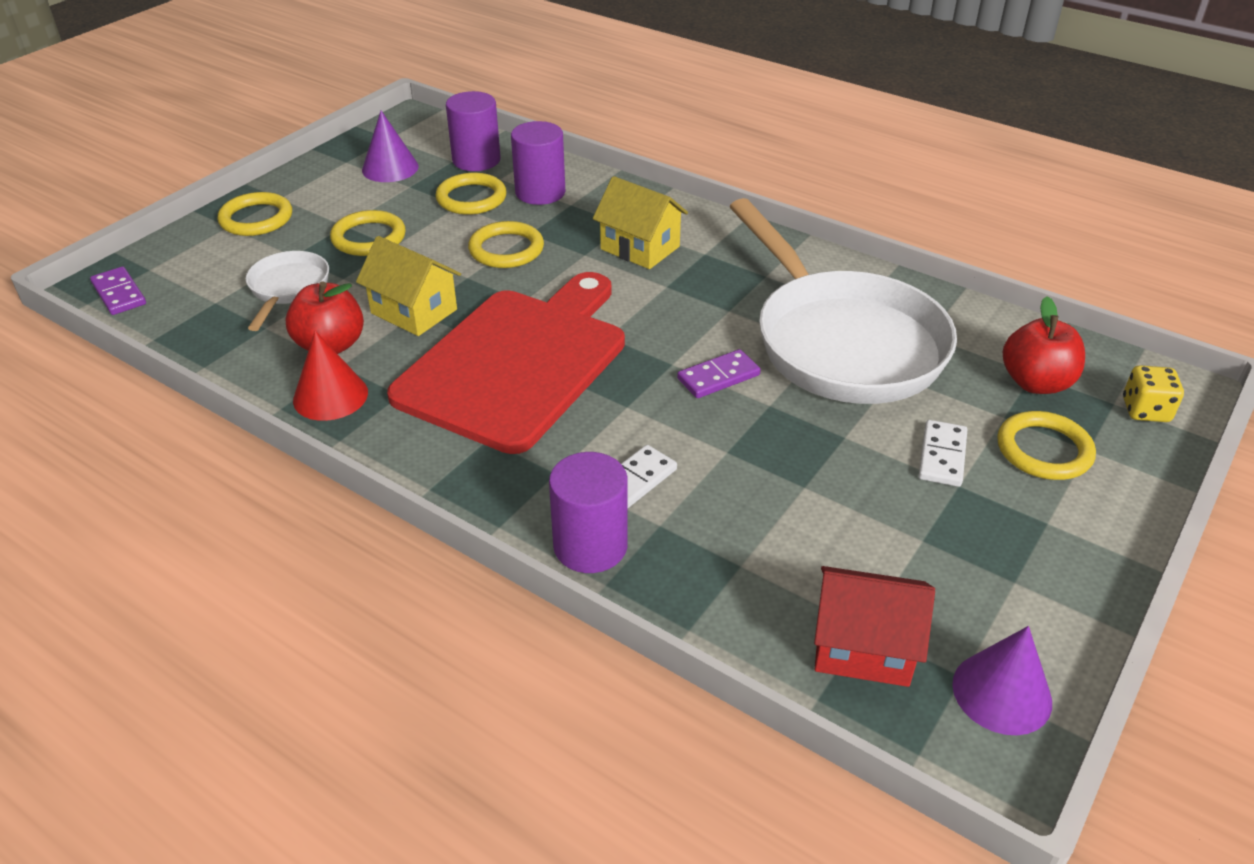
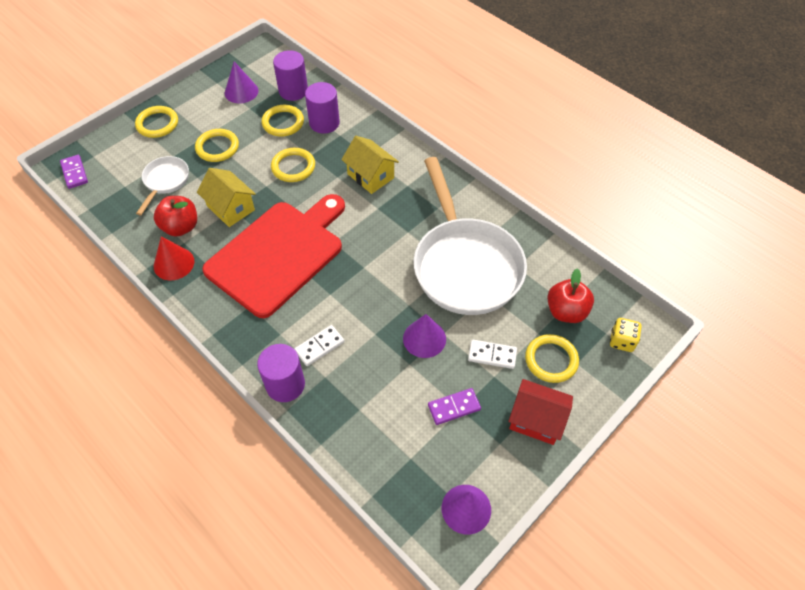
camera: 10 degrees right, 15 degrees up
(718, 377) = (386, 281): purple domino -> purple domino (454, 407)
(815, 447) = (424, 338): none -> purple cone
(863, 647) = (405, 470): red house -> red house (536, 420)
(942, 456) = (492, 355): white domino -> white domino turned 75 degrees clockwise

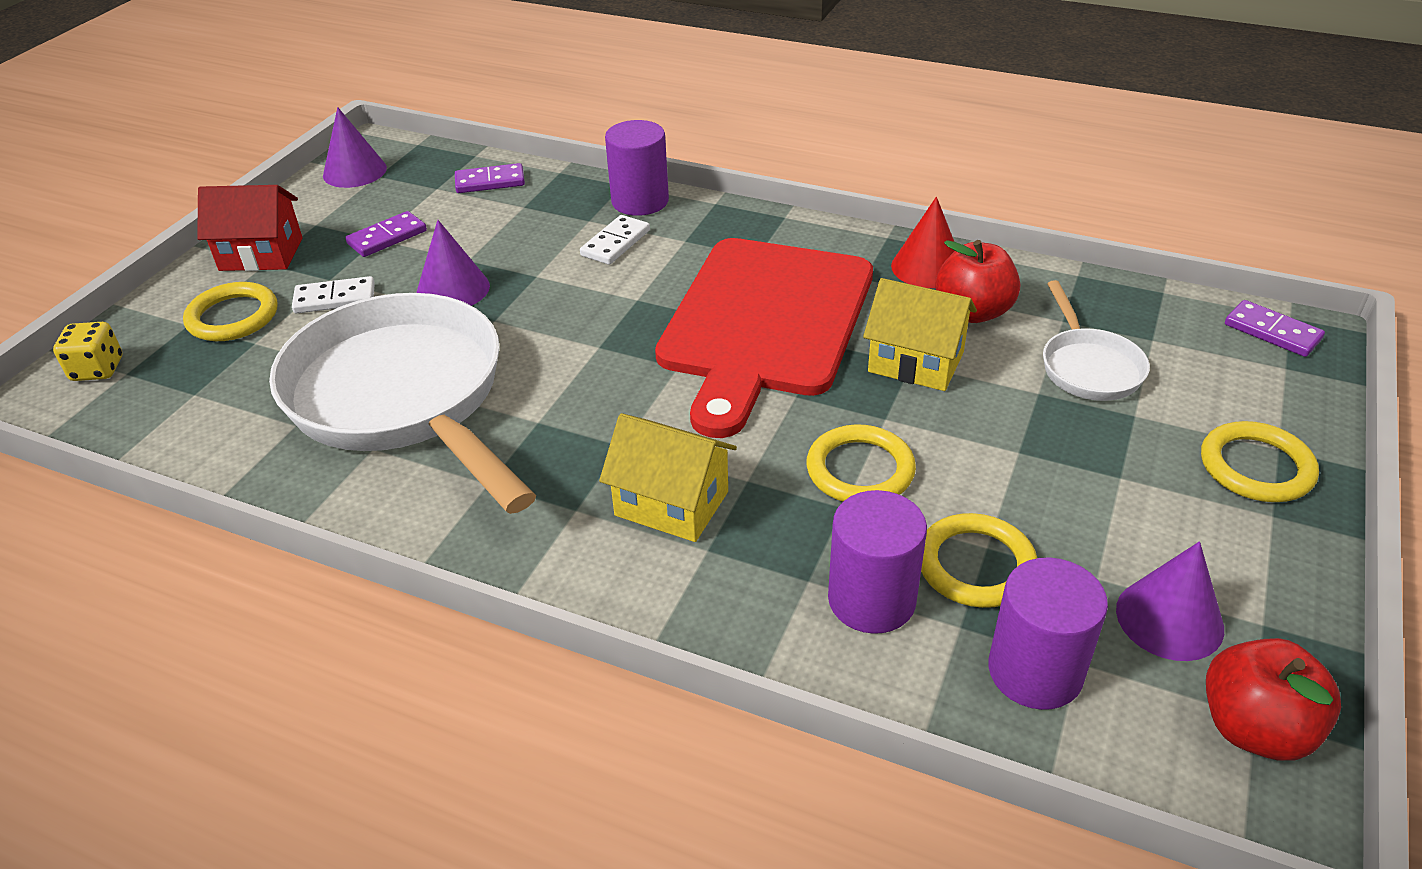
camera: 160 degrees right, 15 degrees down
(217, 147) = (1064, 459): yellow ring -> none
(372, 450) = (490, 182): none -> purple domino
(566, 311) = (198, 382): red apple -> red apple (1254, 728)

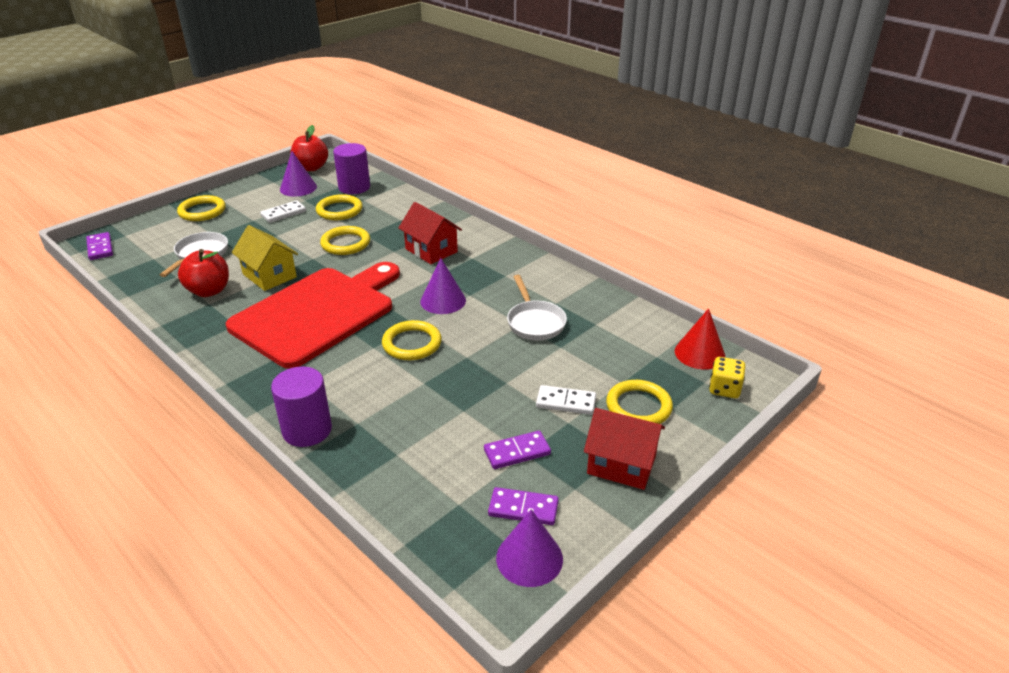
camera: 160 degrees left, 5 degrees down
(403, 399) = (535, 322): white pan -> white pan, size x0.46
(453, 289) = (483, 387): purple cone -> purple cone (443, 301)
(490, 182) = (409, 496): purple domino -> purple domino (523, 509)
(585, 317) = (412, 343): none -> yellow ring
(616, 243) = (354, 394): white domino -> white domino (283, 213)
(672, 503) = (431, 250): yellow house -> red house
(871, 600) = (384, 210): purple cylinder -> none
(927, 267) = (193, 321): red cone -> red cone (699, 353)

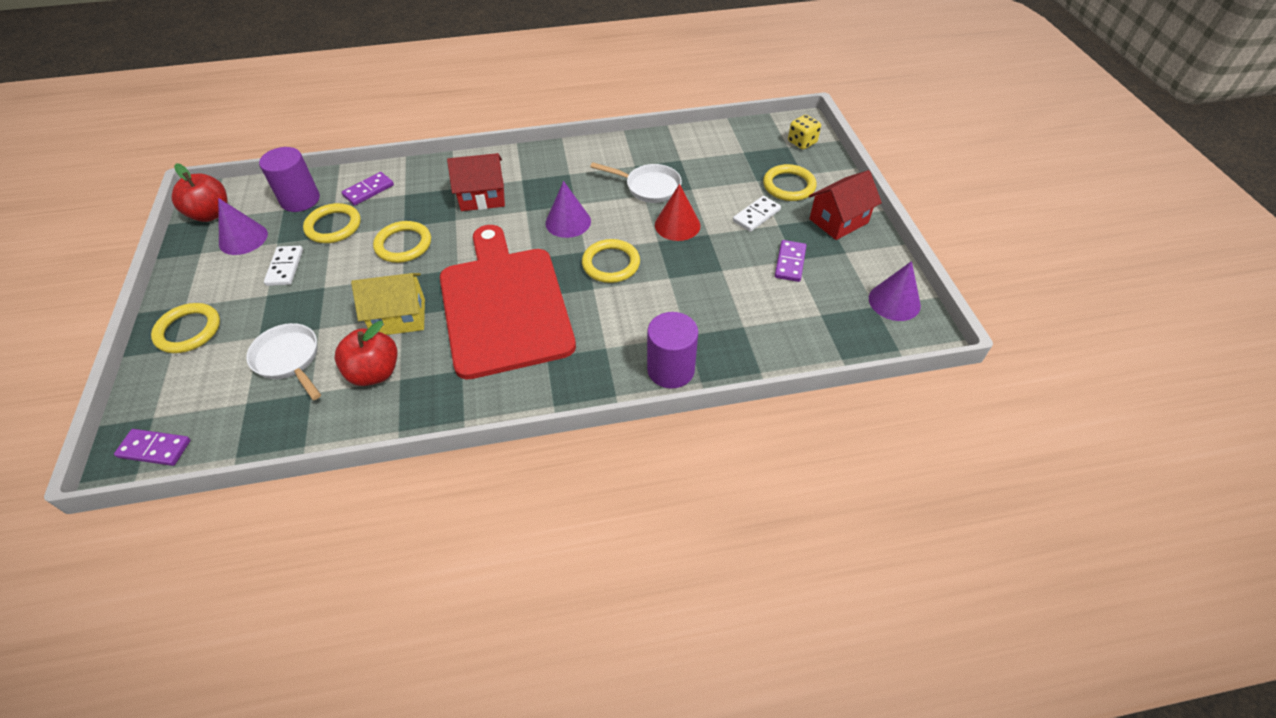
camera: 55 degrees left, 15 degrees up
(523, 509) = (848, 284): purple domino -> purple domino (368, 190)
(699, 353) = (757, 133): red cone -> red cone (677, 225)

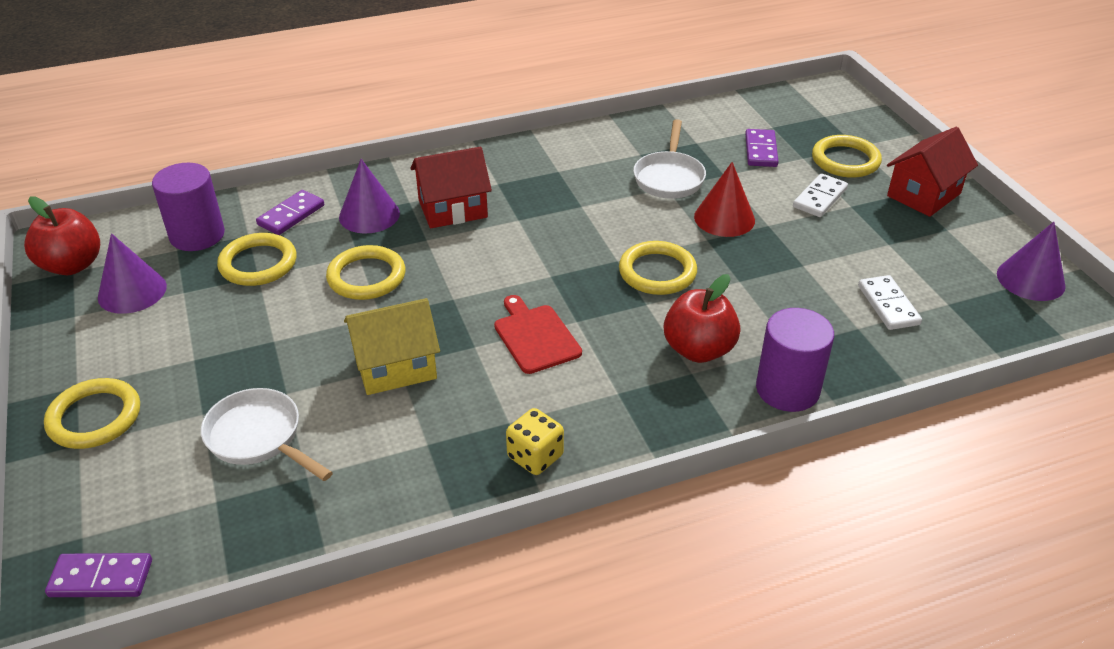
camera: 10 degrees left, 10 degrees down
(285, 267) = (207, 322): white domino -> white domino (888, 305)
(374, 373) = (388, 440): red apple -> red apple (698, 349)
(504, 305) = (535, 336): red cutting board -> red cutting board, size x0.41
(568, 222) = (580, 228): purple cone -> purple cone (369, 215)
(649, 187) = (669, 177): white pan -> white pan turned 90 degrees clockwise
(790, 262) = (884, 248): purple domino -> purple domino (761, 150)
(802, 142) = (840, 110): yellow dice -> yellow dice (535, 456)

